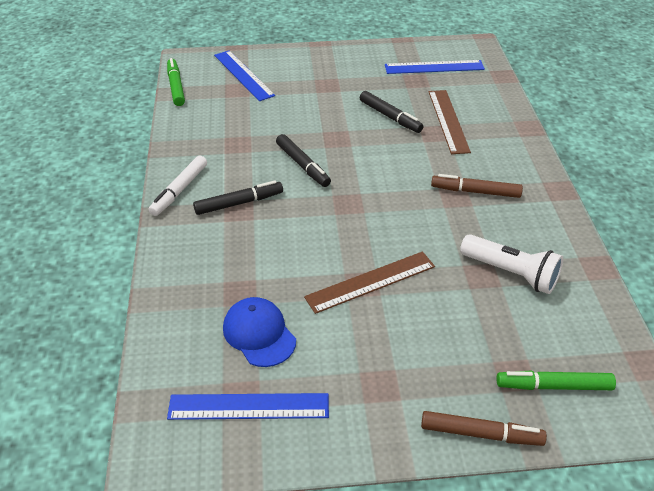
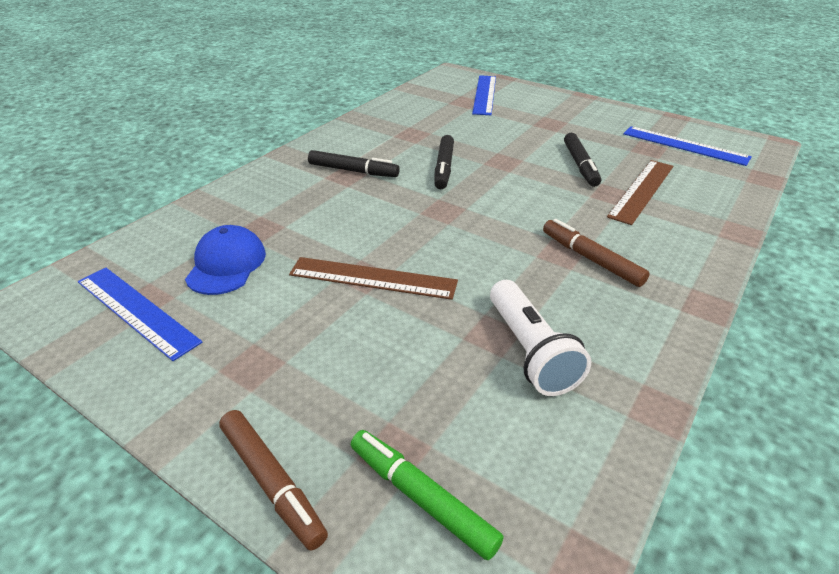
camera: 40 degrees right, 5 degrees down
(176, 86) = (420, 85): green marker -> none
(179, 190) = (324, 145): white marker -> none

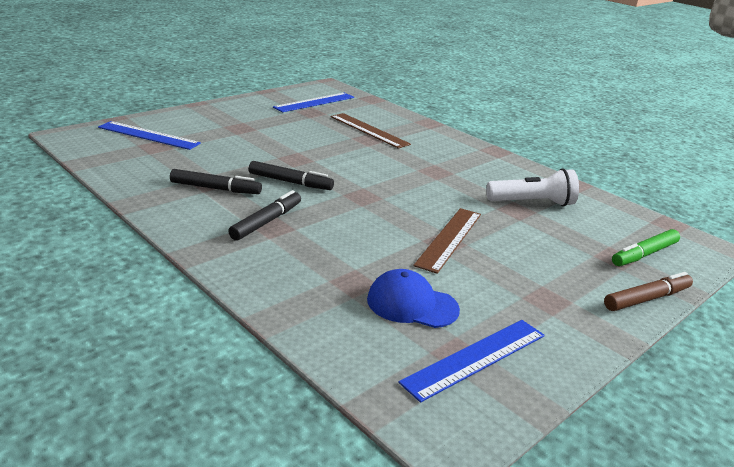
camera: 80 degrees left, 10 degrees down
(580, 165) = (321, 137): black marker -> black marker (215, 189)
(591, 259) = (445, 165): brown marker -> none

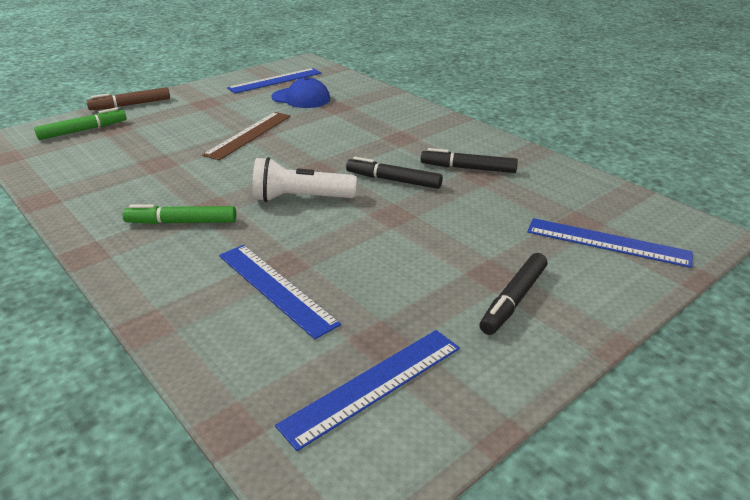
camera: 175 degrees left, 5 degrees up
(266, 222) = (407, 141): black marker -> black marker (513, 300)
(369, 130) = (275, 288): brown ruler -> blue ruler
(450, 163) = (181, 222): none -> green marker
(532, 203) = (130, 171): white flashlight -> white flashlight (300, 199)

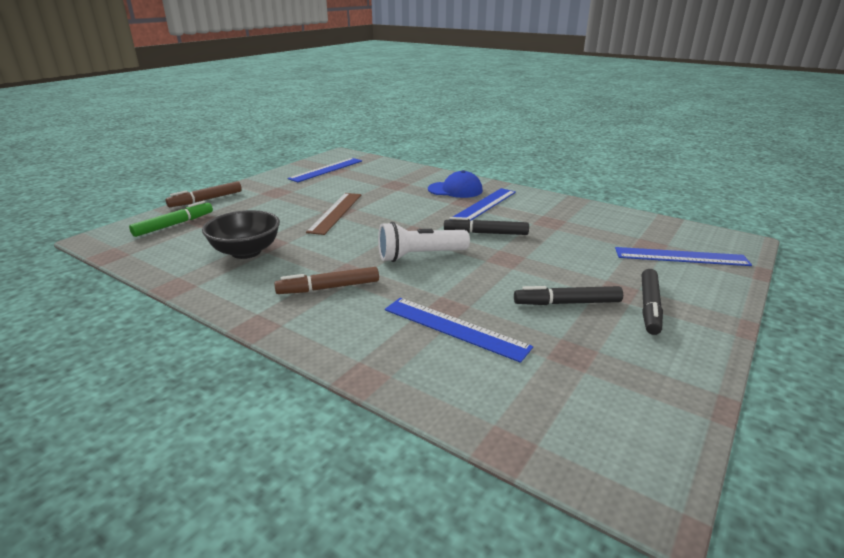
camera: 15 degrees left, 5 degrees down
(130, 170) = (246, 252): none -> black bowl
(181, 222) = (328, 288): green marker -> brown marker
(301, 98) = (359, 181): blue cap -> blue cap (455, 190)
(373, 385) = (597, 389): blue ruler -> blue ruler (484, 205)
(468, 168) = (536, 218): black marker -> black marker (567, 303)

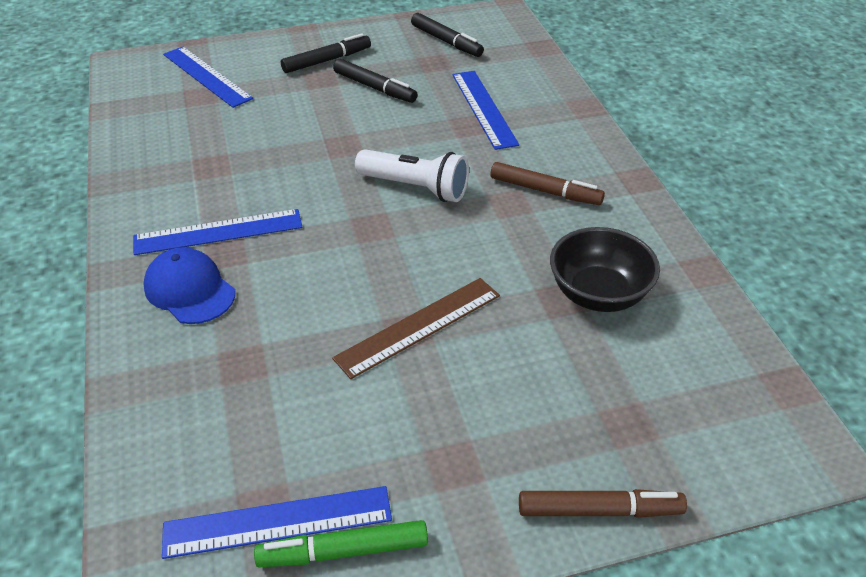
camera: 140 degrees left, 15 degrees up
(174, 224) = (680, 432): green marker -> green marker (343, 551)
(485, 233) = (304, 184): black marker -> black marker (446, 41)

